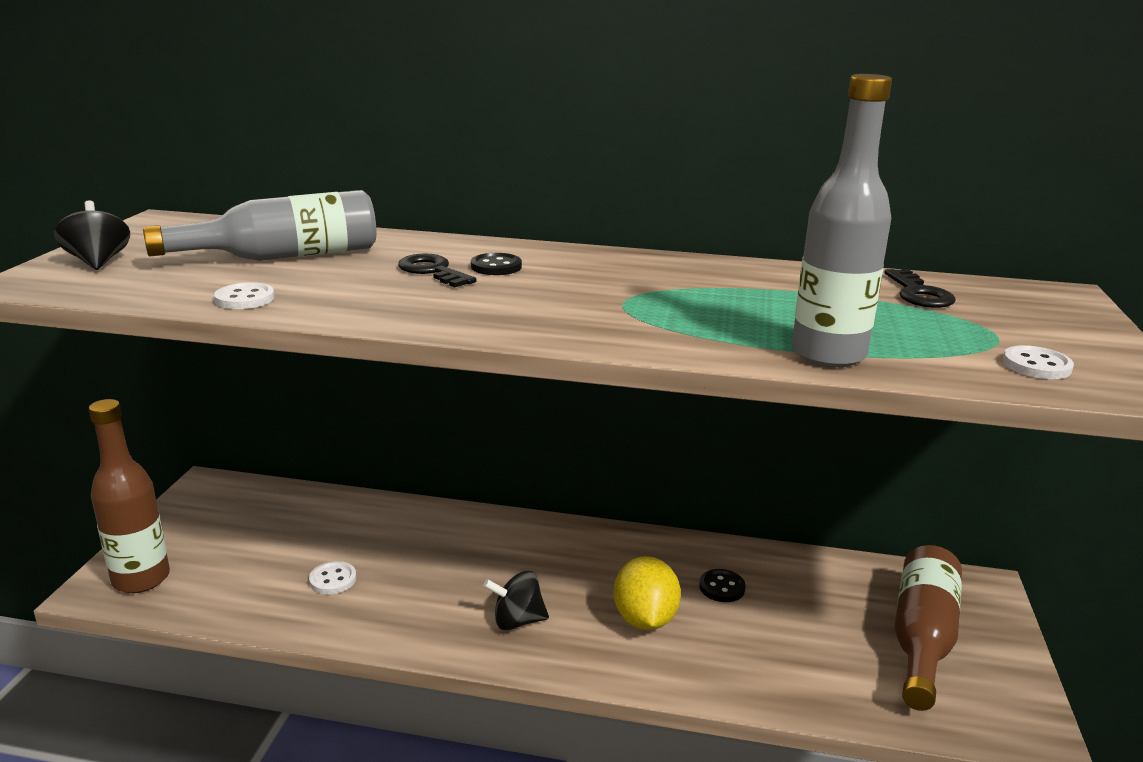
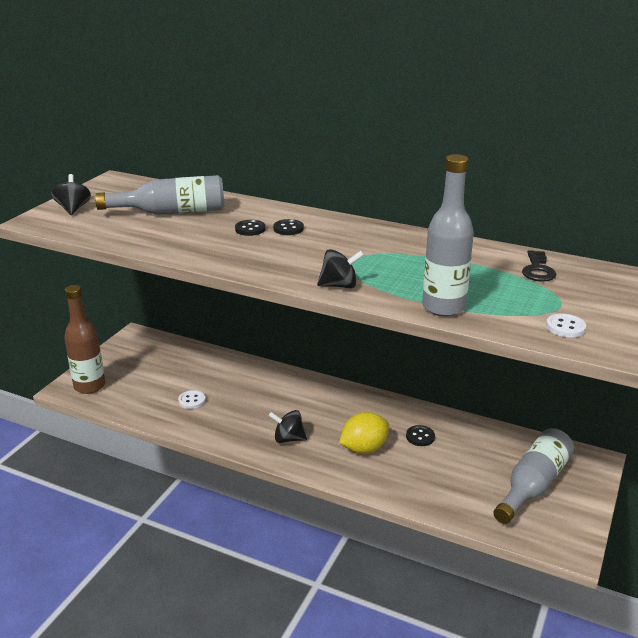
camera: 15 degrees right, 5 degrees up
(245, 299) = (141, 241): white button -> none
(432, 271) = (250, 229): black key -> black button
(635, 337) = (339, 285): none -> black spinning top
(645, 619) = (364, 448): yellow lemon -> yellow lemon turned 45 degrees clockwise
(921, 639) = (533, 485): brown bottle -> grey bottle

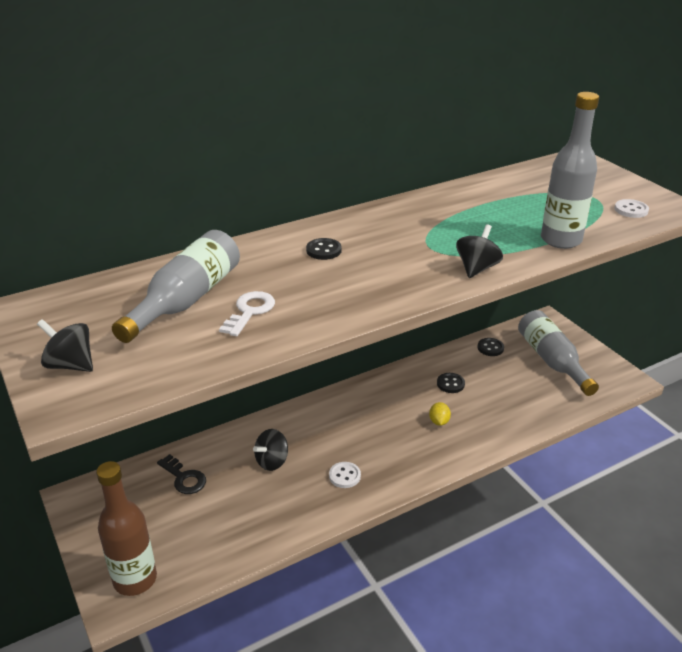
camera: 55 degrees left, 5 degrees up
(180, 232) = (250, 311): none -> white key
(192, 400) = (257, 501): white button -> white button (344, 476)
(250, 229) = (298, 270): black button -> black button (490, 348)
(288, 439) = (384, 460): black spinning top -> black spinning top (272, 461)
(364, 448) = (439, 421): yellow lemon -> yellow lemon, size x0.52
(537, 270) = (532, 183): black key -> black key (184, 478)

